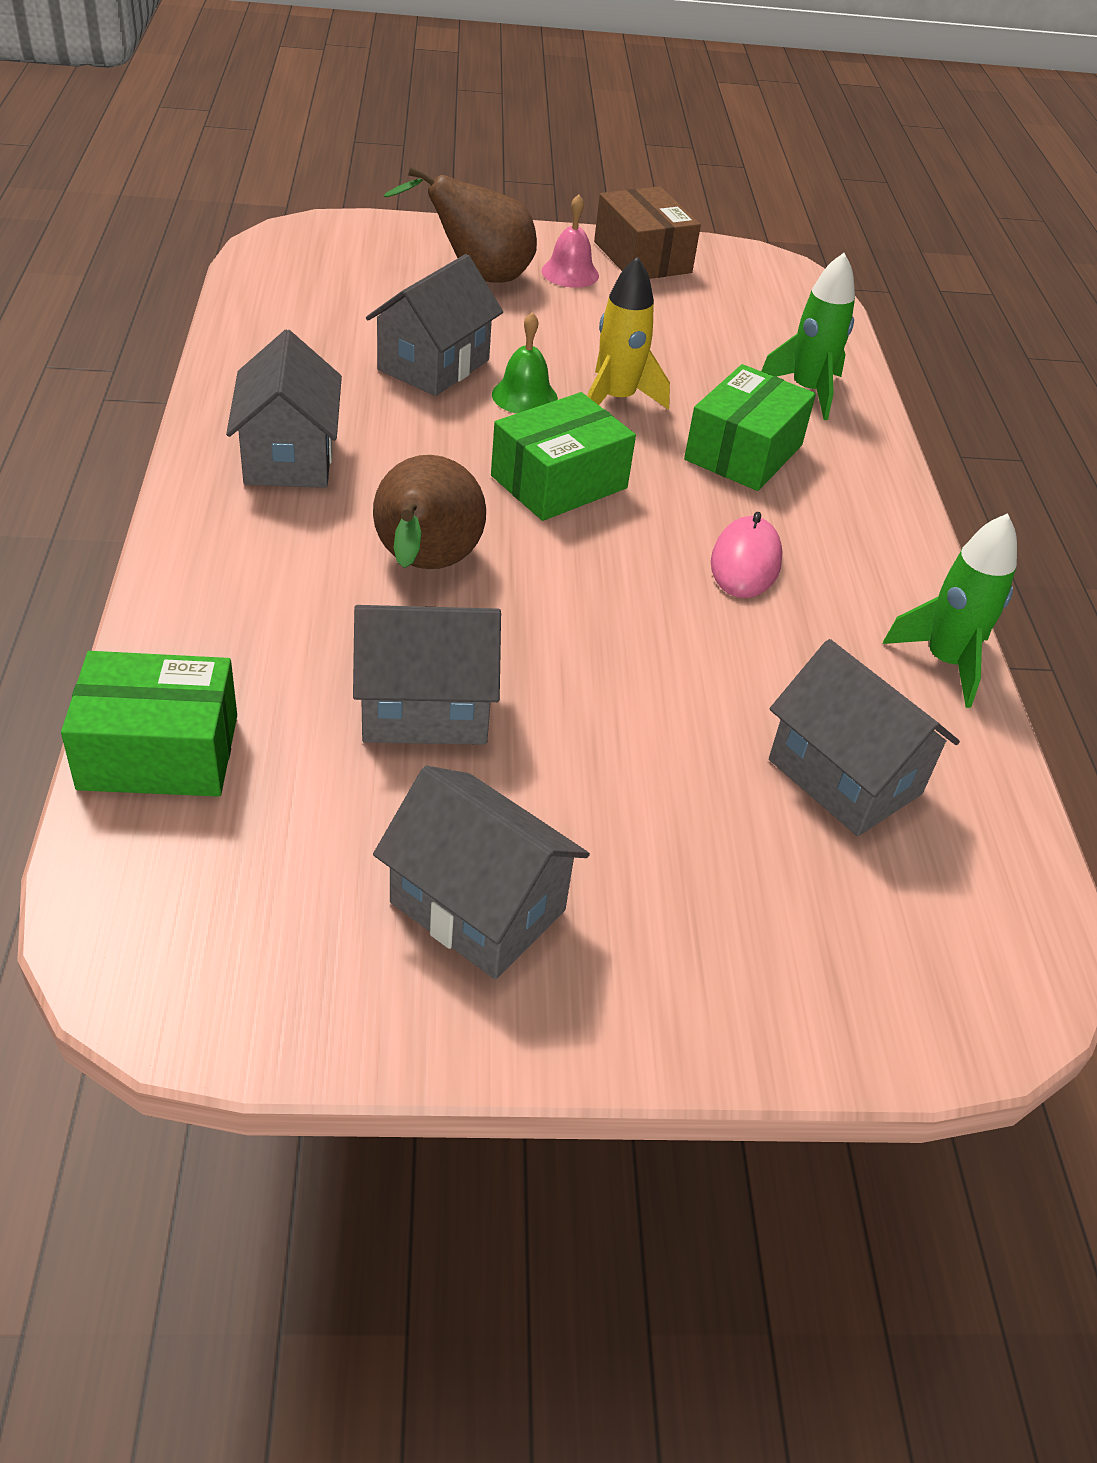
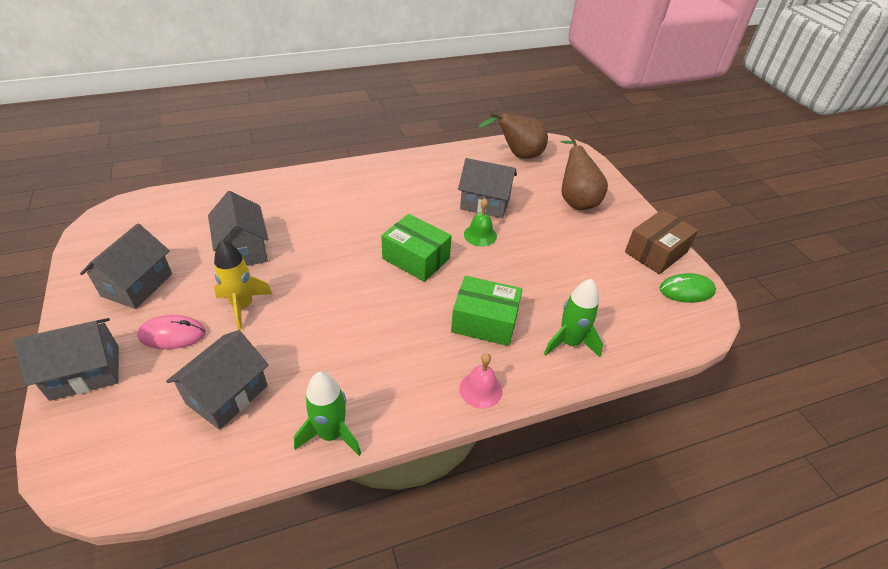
camera: 75 degrees right, 0 degrees up
(159, 752) = (207, 195): green box -> none
(289, 457) = (389, 182): grey house -> grey house (85, 372)
(424, 566) = (333, 231): brown pear -> brown pear (518, 155)
(570, 273) = (610, 229): pink bell -> pink bell (480, 389)
(617, 399) = (500, 266): yellow rocket -> yellow rocket (243, 306)
(733, 266) = (686, 290): none -> green mouse
(745, 562) = (384, 335): pink mouse -> pink mouse (172, 334)

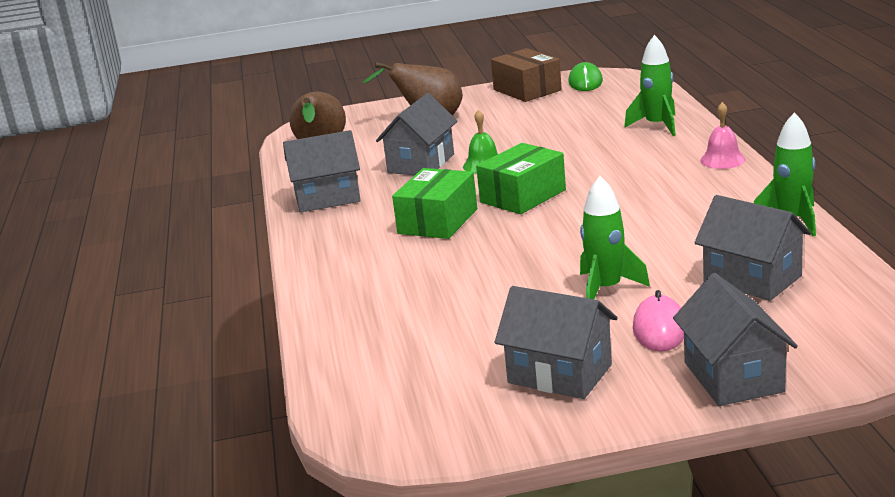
camera: 75 degrees left, 20 degrees down
(243, 306) = (606, 289): yellow rocket -> green rocket
(244, 250) = (489, 304): grey house -> grey house (327, 198)
(484, 321) = (630, 160): green box -> green box (438, 221)

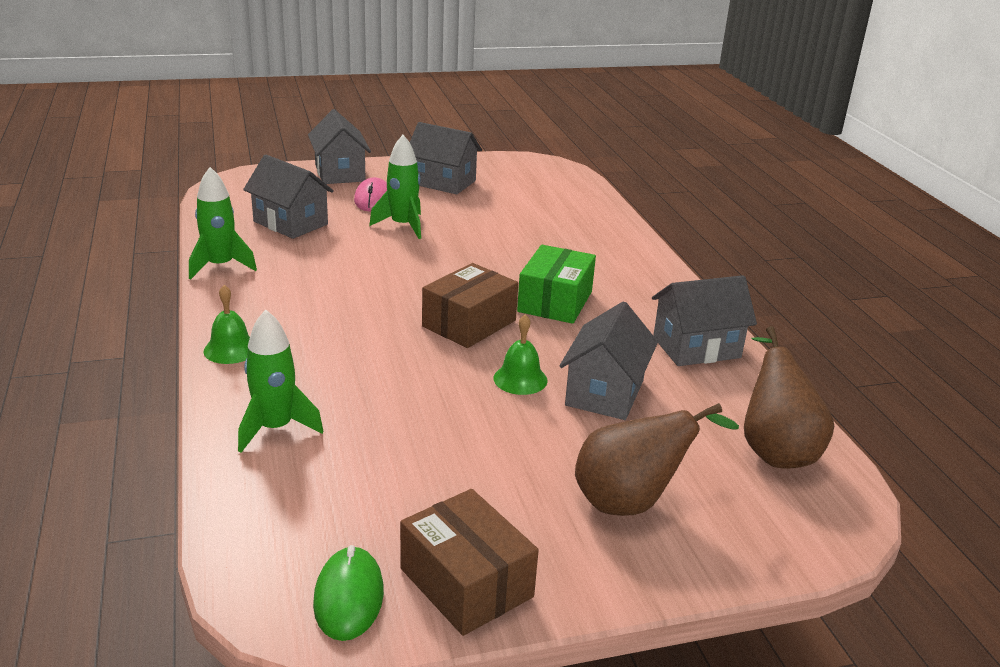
camera: 170 degrees right, 5 degrees up
(523, 196) = (469, 323): green box -> brown box
(722, 160) = (231, 349): pink bell -> green bell

